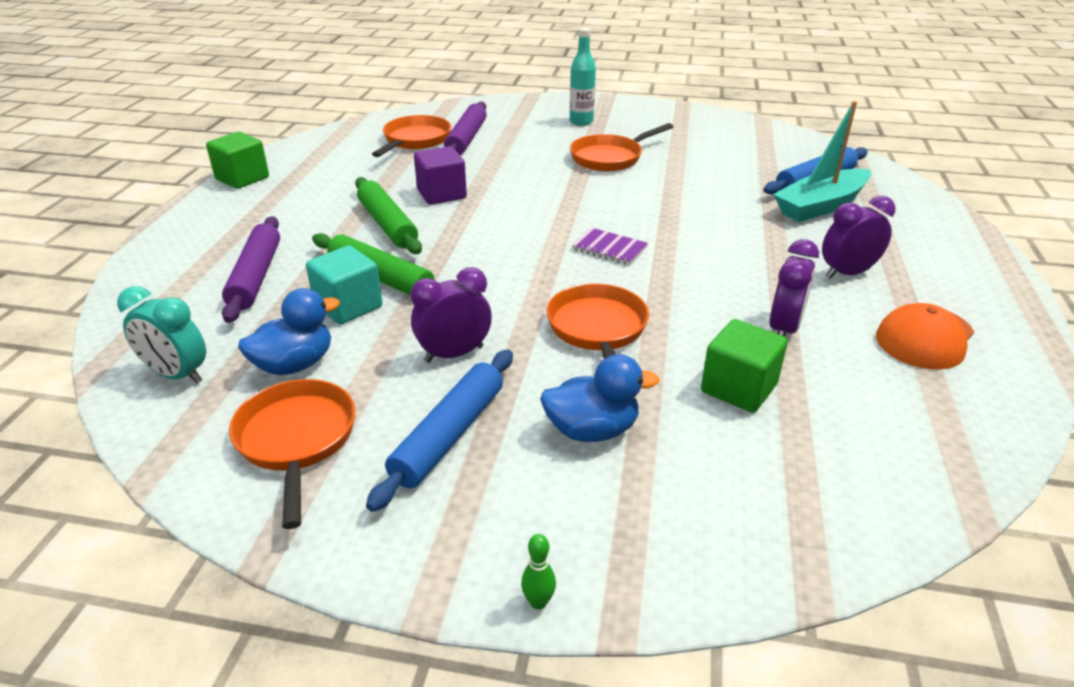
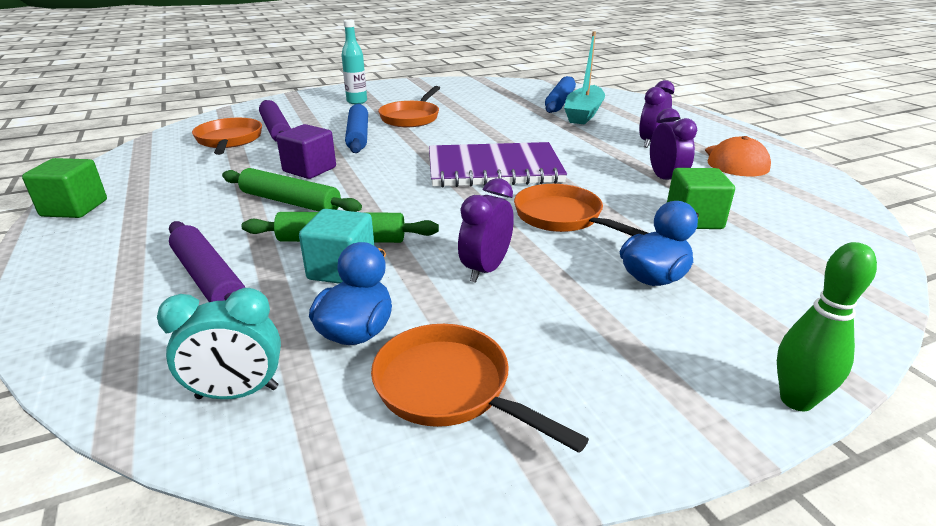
camera: 35 degrees left, 5 degrees down
(448, 435) = (567, 324): blue rolling pin -> blue rolling pin (358, 136)
(538, 602) = (796, 400): green bowling pin -> green bowling pin, size x1.95
(609, 248) = (494, 168): purple notebook -> purple notebook, size x2.36

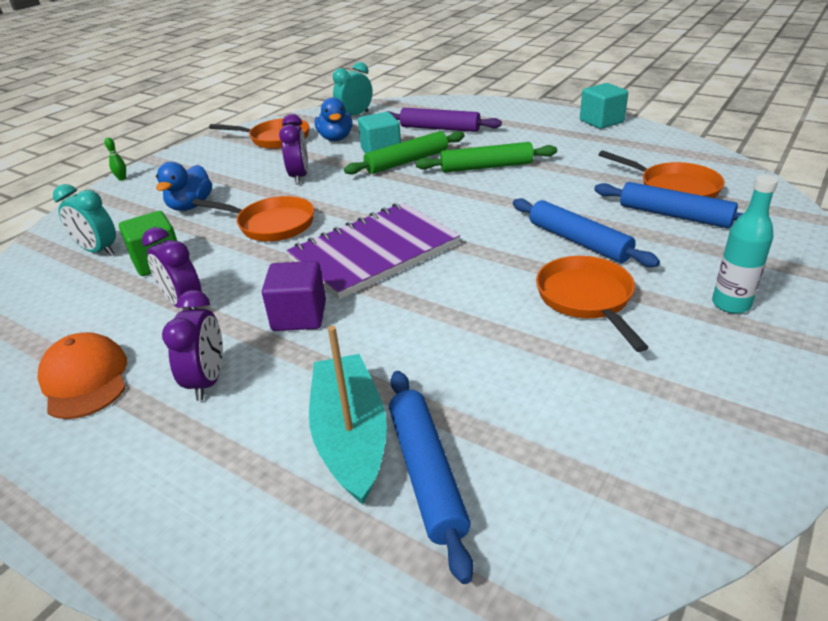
camera: 150 degrees right, 5 degrees up
(74, 208) = (601, 121): green cube -> turquoise cube
(276, 130) = (674, 215): purple rolling pin -> blue rolling pin
(309, 169) = (532, 191): purple cube -> purple cube (299, 316)
(772, 253) = (98, 251): none -> turquoise clock
(796, 400) = (122, 179): green bowling pin -> green bowling pin, size x0.51

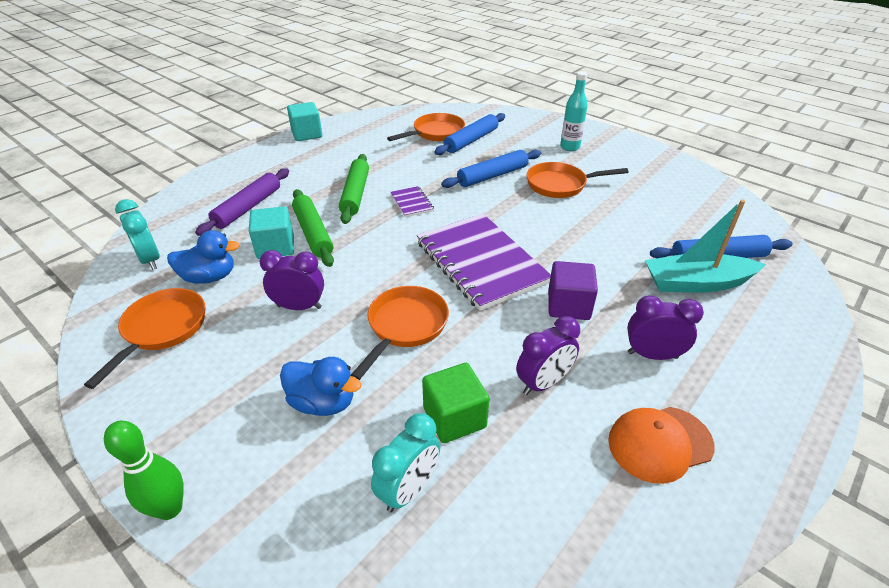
camera: 85 degrees left, 5 degrees up
(122, 179) = (170, 508): green bowling pin -> green bowling pin, size x1.95
(482, 198) = (412, 203): none -> purple notebook

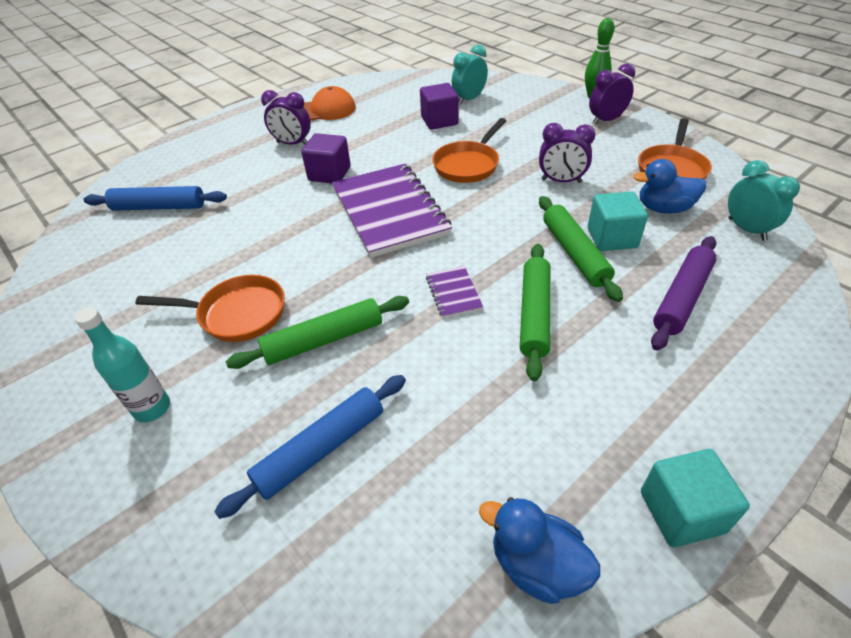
camera: 170 degrees left, 5 degrees up
(323, 402) = (523, 128): blue duck -> blue duck (537, 565)
(435, 133) = (386, 487): orange pan -> none
(454, 417) = (439, 121): green cube -> purple cube
(492, 176) = (324, 340): blue rolling pin -> green rolling pin
(543, 383) = (377, 133): purple clock -> purple clock (606, 120)
(696, 283) = (207, 186): turquoise boat -> none

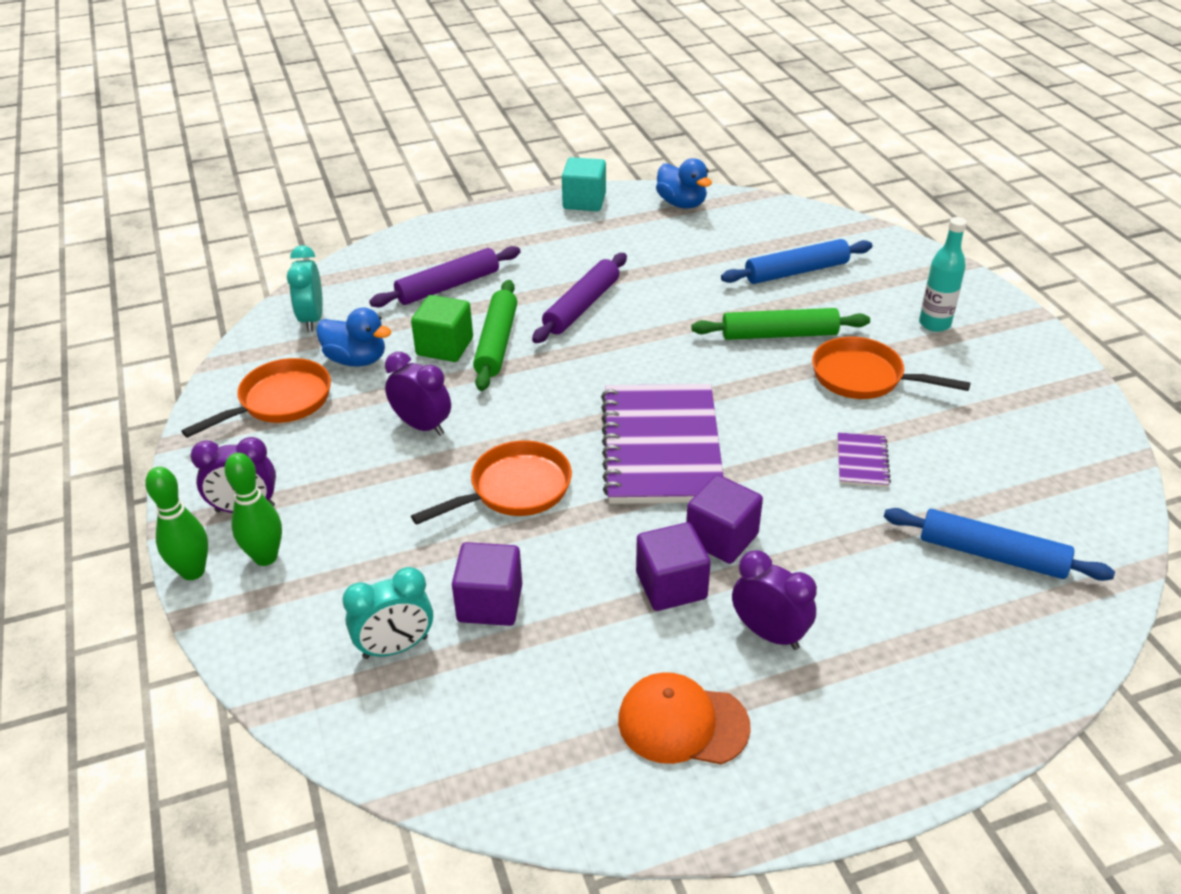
camera: 160 degrees left, 5 degrees down
(350, 148) = (671, 586): none -> purple cube
(453, 293) = (641, 340): purple notebook -> purple notebook (862, 462)
(534, 314) = (581, 306): green rolling pin -> purple rolling pin
(567, 108) = (265, 557): none -> green bowling pin
(612, 238) = (445, 347): turquoise cube -> green cube

